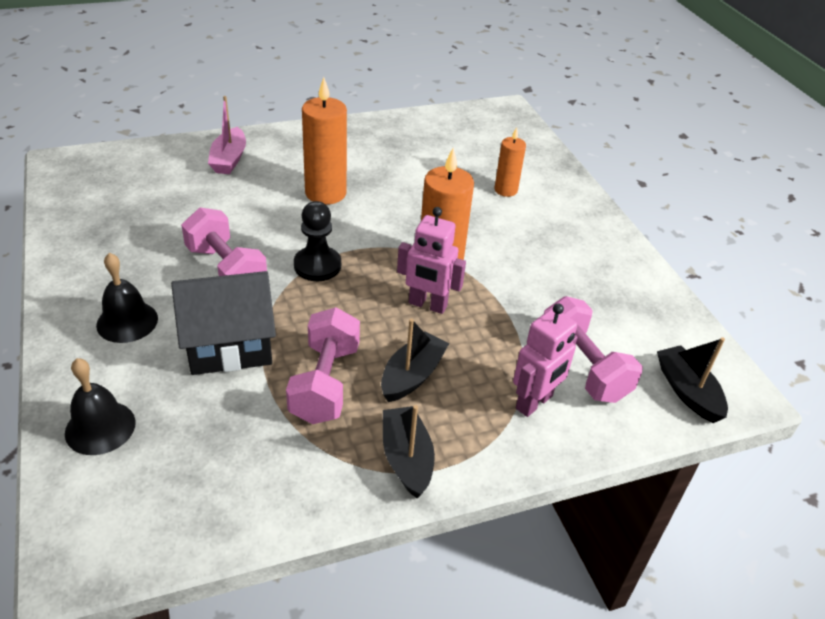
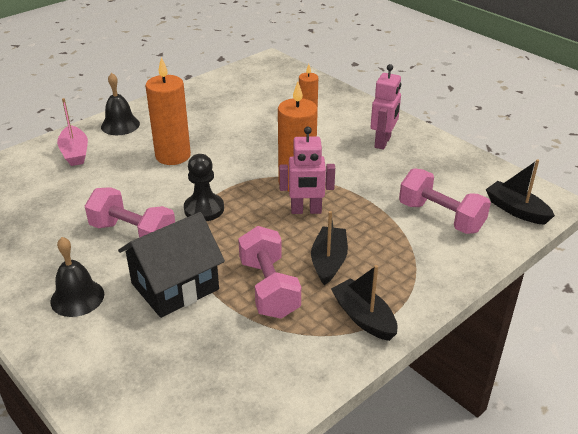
camera: 20 degrees left, 5 degrees down
(100, 427) = (113, 381): black bell -> black bell (120, 125)
(534, 402) = (424, 250): pink robot -> pink robot (383, 142)

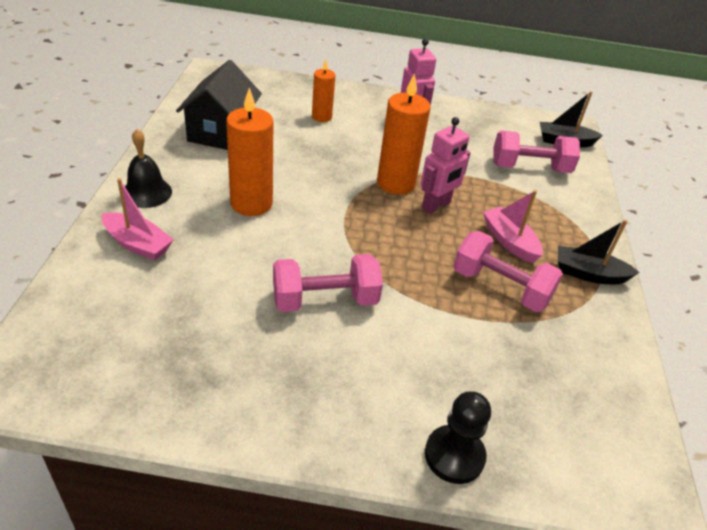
camera: 45 degrees left, 5 degrees up
(77, 297) = (363, 392): black bell -> none
(175, 286) = (430, 328): black house -> black house (221, 132)
(204, 209) = (354, 243): black pawn -> black pawn (454, 455)
(329, 261) = (509, 241): black boat -> pink boat

